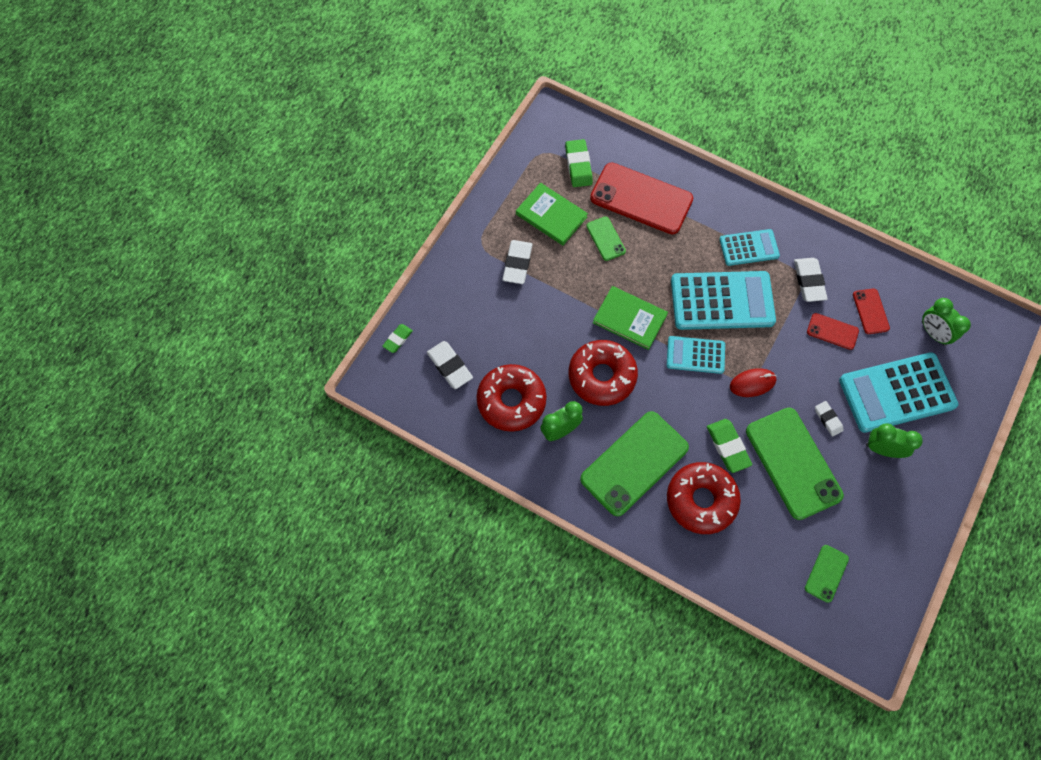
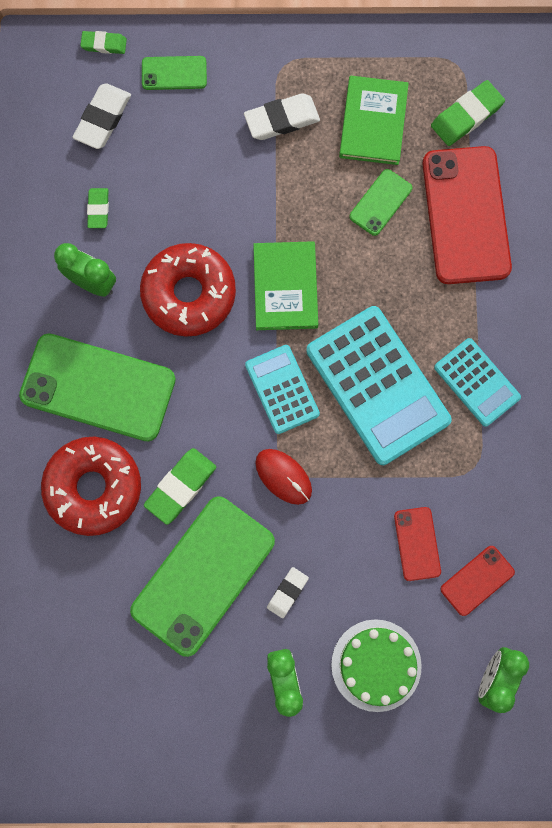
camera: 60 degrees right, 10 degrees up
(511, 401) = (98, 209): red donut -> green eraser
(809, 281) = (473, 481): white eraser -> none
(826, 573) = (81, 679): green phone -> green phone (174, 73)
(897, 393) = (376, 665): turquoise calculator -> green cake

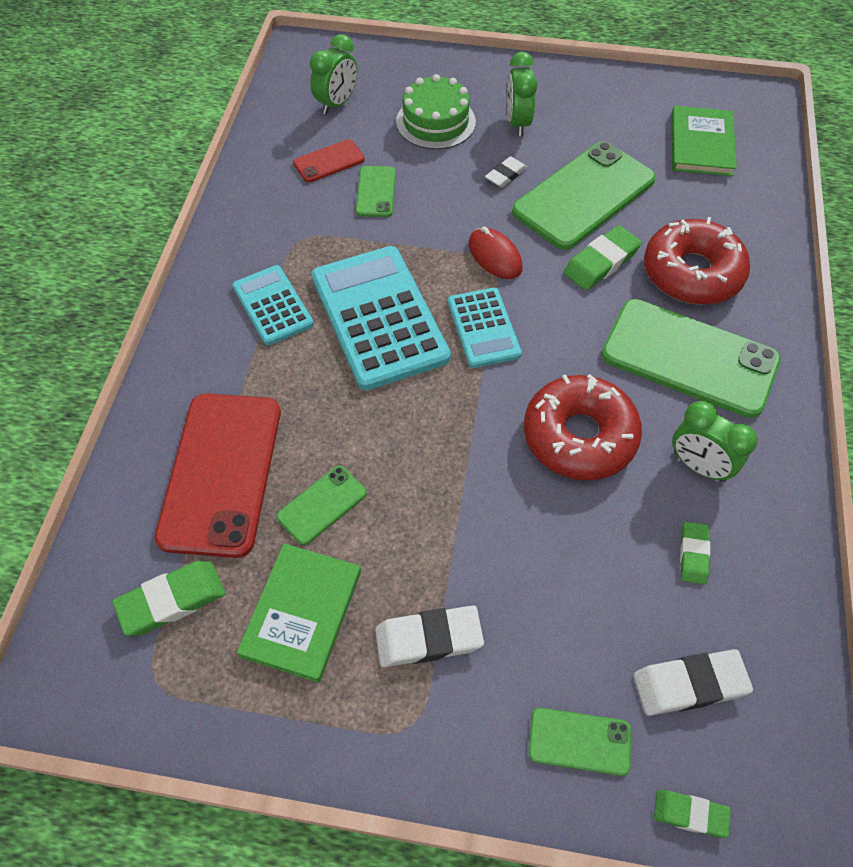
camera: 170 degrees left, 20 degrees down
(103, 119) = (689, 684): white eraser -> white eraser turned 45 degrees clockwise
(285, 287) = (462, 426): green book -> green book (701, 144)
(417, 543) = (376, 192): red phone -> green phone

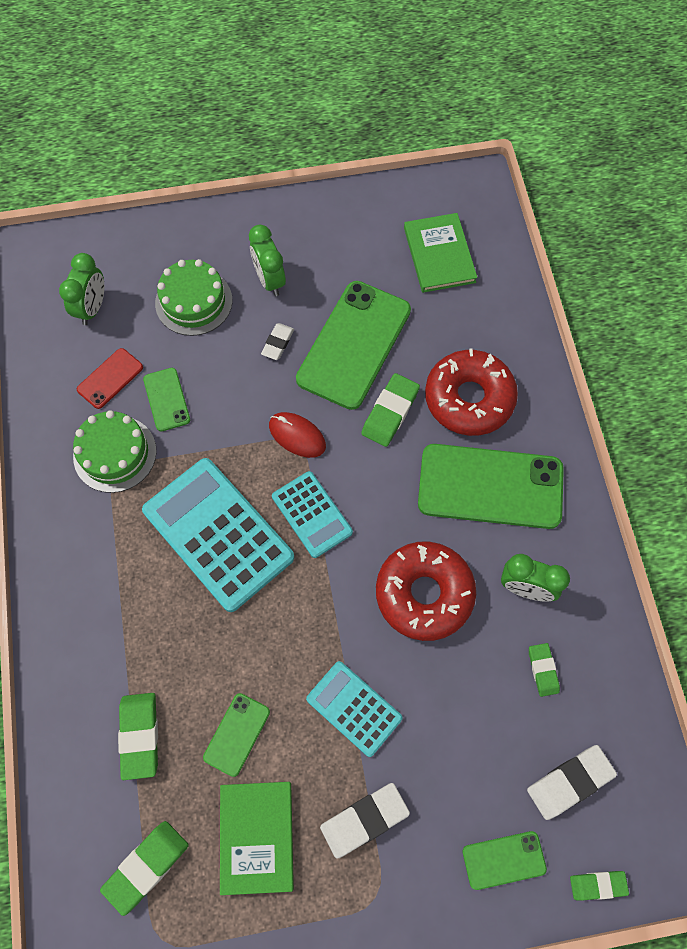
camera: 20 degrees left, 10 degrees up
(221, 473) = (139, 736): red phone -> green eraser
(272, 305) = (119, 554): turquoise calculator -> turquoise calculator (354, 708)
(306, 222) = (115, 453): none -> green cake

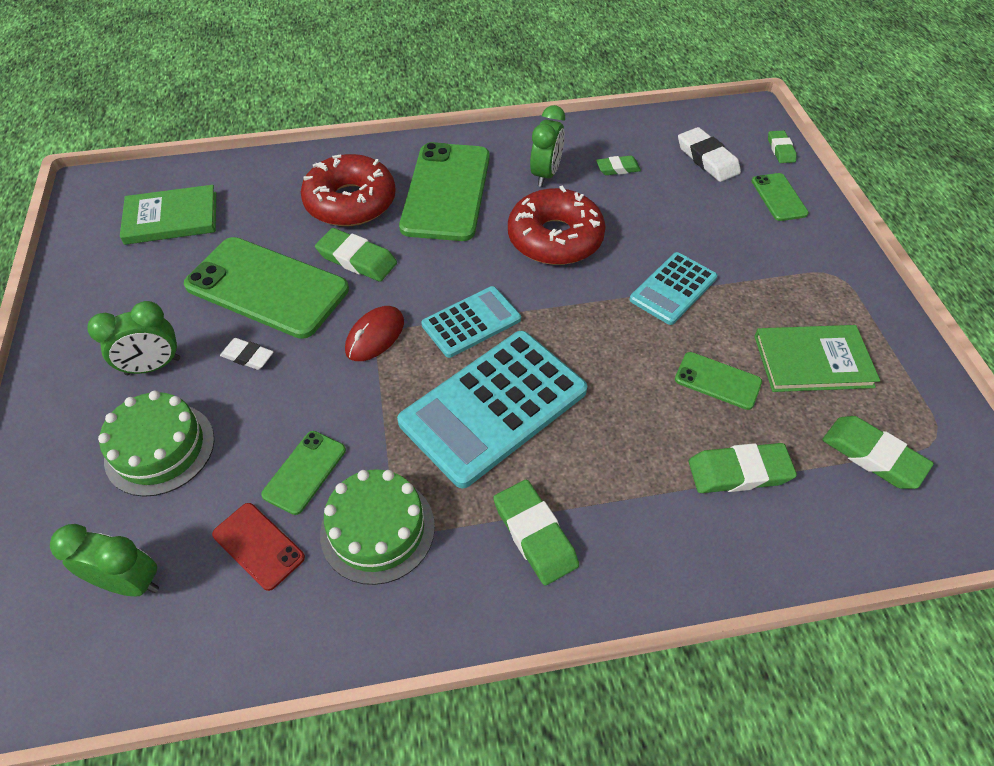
camera: 90 degrees left, 15 degrees down
(99, 564) = (535, 534): none -> green eraser
(166, 399) = (305, 472): green phone -> green phone turned 45 degrees counterclockwise
(364, 820) = (773, 282): white eraser -> none

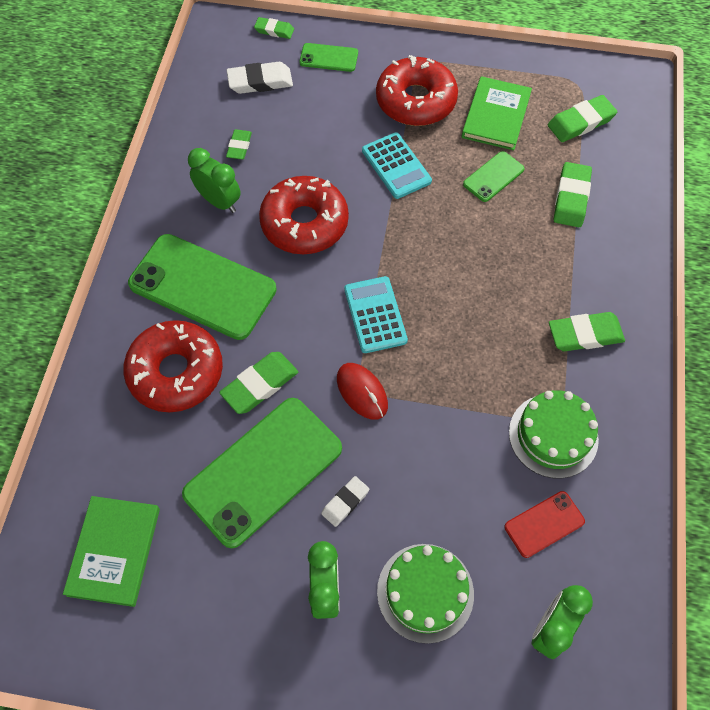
camera: 70 degrees left, 10 degrees up
(305, 472) = (486, 477): green phone -> none
(493, 407) = (468, 325): turquoise calculator -> none
(776, 282) = (416, 101): none -> red donut

